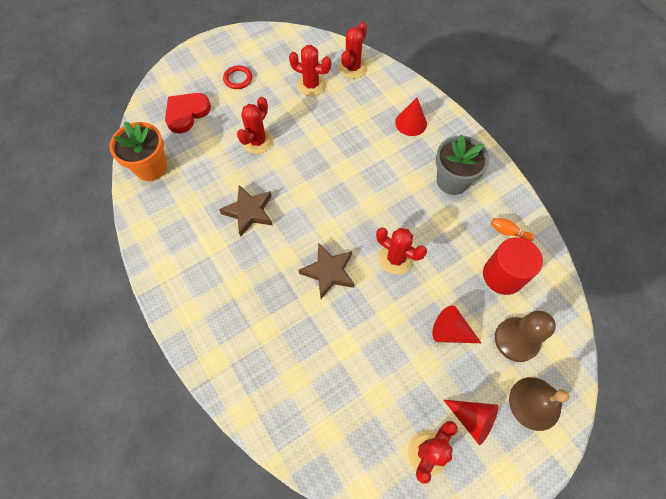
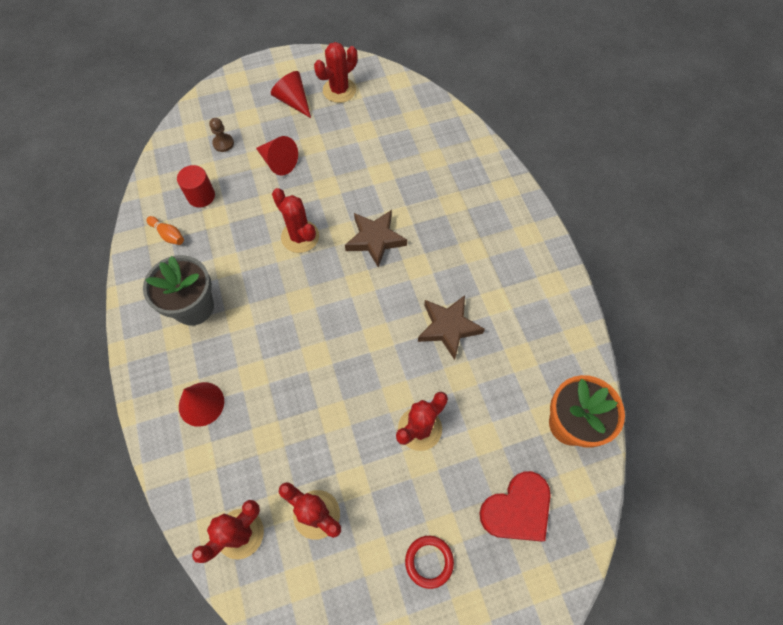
camera: 165 degrees left, 0 degrees up
(503, 275) = (201, 196): red cylinder -> red cylinder, size x0.64
(516, 340) = (223, 143): brown pawn -> brown pawn, size x0.50
(534, 403) = (237, 100): brown bell -> none

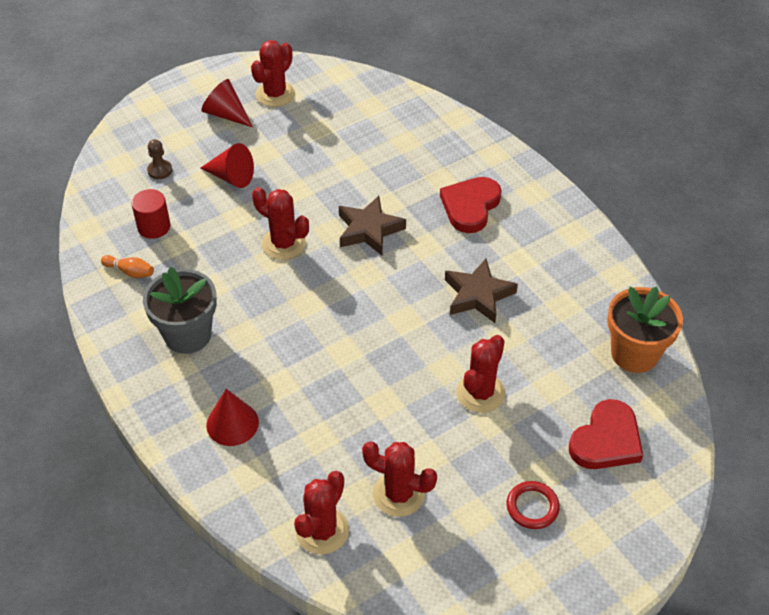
camera: 15 degrees left, 15 degrees down
(469, 236) = (470, 206): none -> red heart

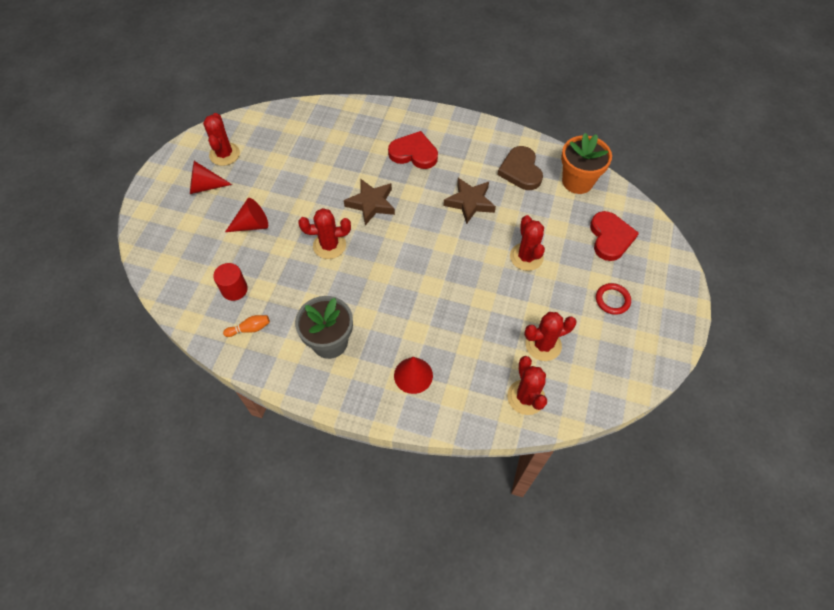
camera: 40 degrees left, 10 degrees up
(160, 170) = (199, 250): brown pawn -> none
(470, 206) = (414, 153): red heart -> red heart turned 120 degrees clockwise
(575, 299) = (520, 171): none -> brown heart

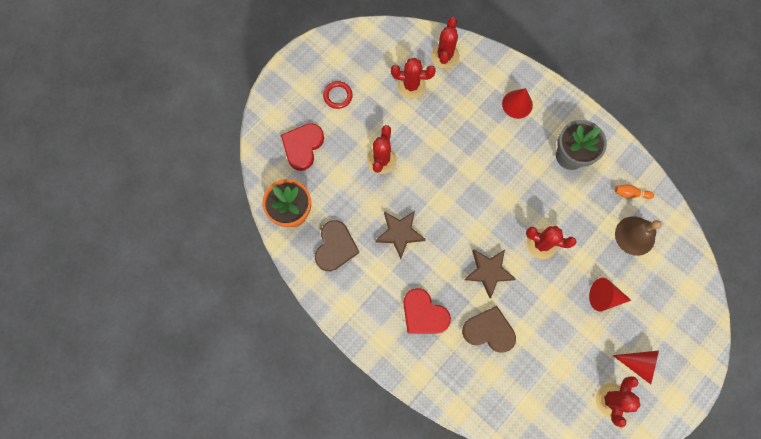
camera: 155 degrees left, 15 degrees up
(234, 289) = (635, 235): red cylinder -> brown bell
(351, 162) = (489, 330): none -> brown heart

